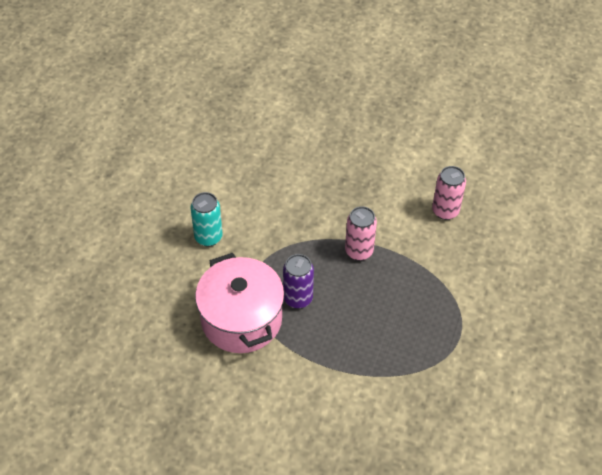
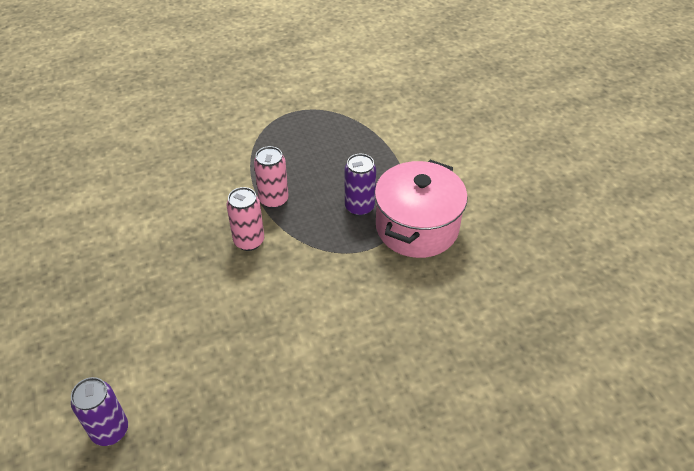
camera: 130 degrees left, 5 degrees down
(208, 237) = (365, 307): turquoise can -> none
(254, 81) = (110, 431): none -> purple can
(445, 211) = (177, 174): pink can -> pink can (249, 241)

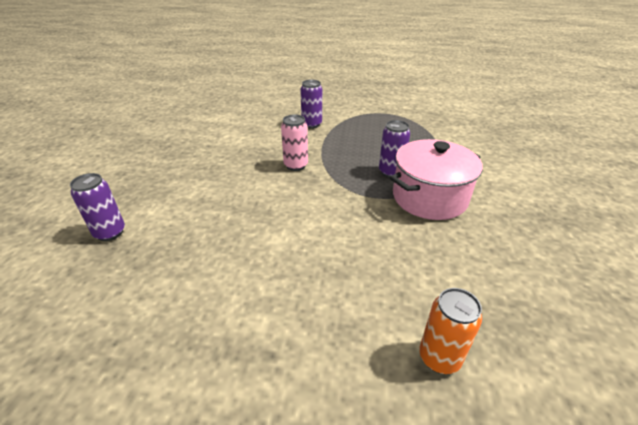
camera: 30 degrees right, 10 degrees down
(219, 165) = (311, 124): none -> purple can
(274, 200) = (331, 150): pink can -> none
(509, 395) = (439, 358): none -> orange can

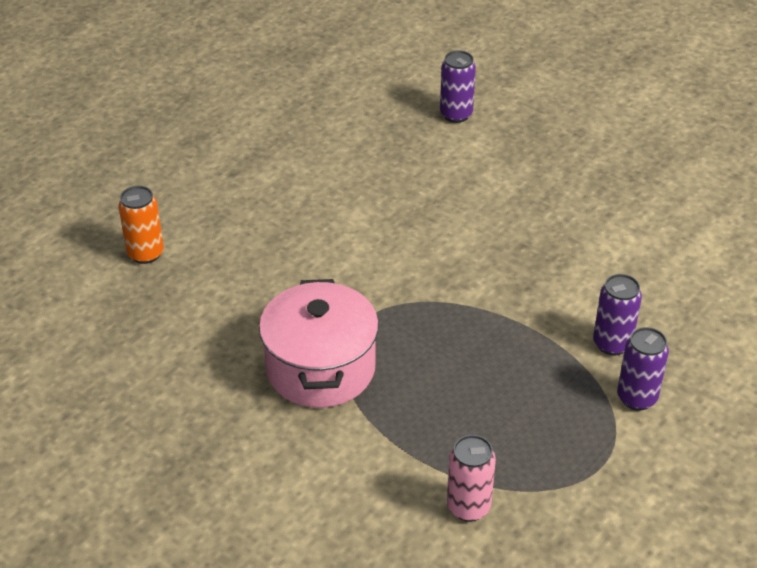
camera: 120 degrees right, 5 degrees up
(296, 165) = (490, 278): pink can -> pink can (468, 507)
(390, 172) = (403, 363): purple can -> purple can (637, 398)

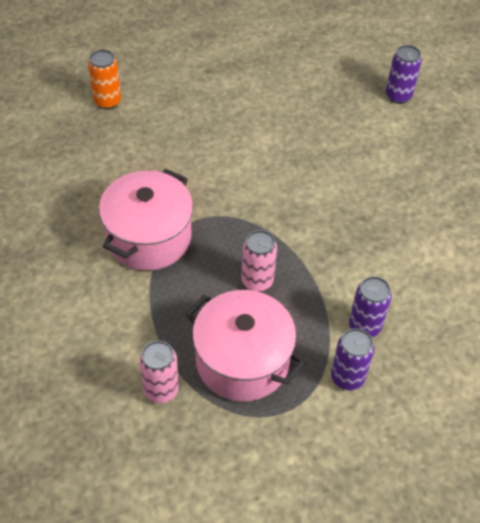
camera: 30 degrees right, 10 degrees up
(472, 354) = (257, 281): none -> pink can
(525, 436) = (242, 361): none -> pink pot

